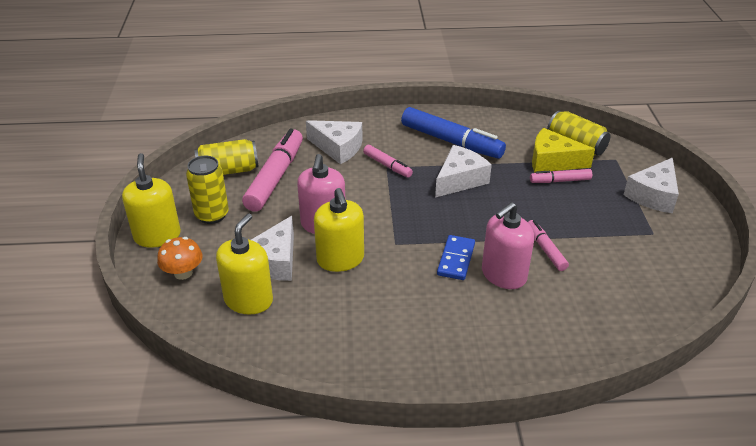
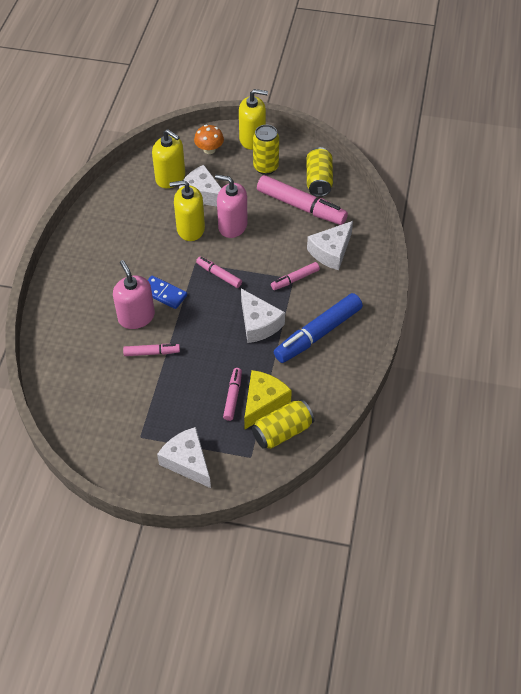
camera: 105 degrees right, 15 degrees up
(406, 220) = (219, 275): none -> pink marker

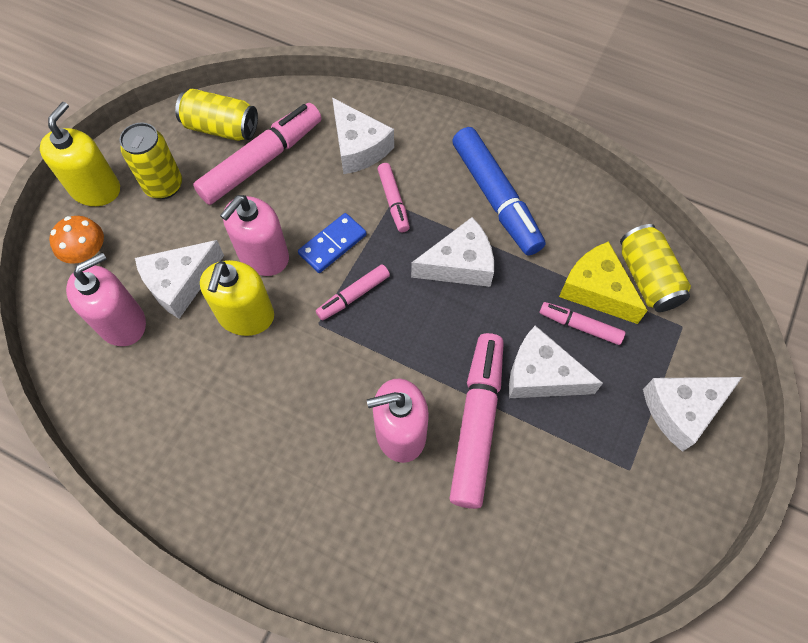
camera: 75 degrees left, 10 degrees up
(152, 352) = (477, 422): pink marker -> pink marker, size x1.93
(164, 293) = (365, 382): blue domino -> blue domino (332, 244)
(170, 178) = (122, 323): yellow soap dispenser -> pink soap dispenser
(191, 380) = (541, 375): none -> white cheese

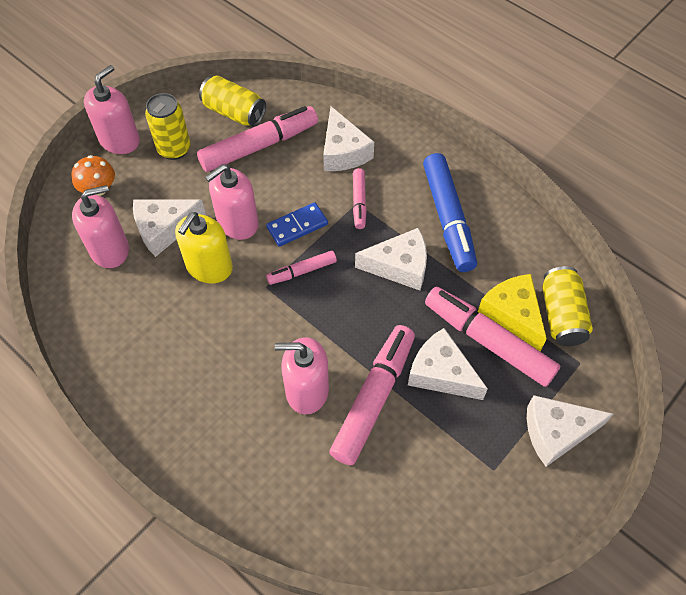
camera: 15 degrees right, 5 degrees down
(96, 189) = (120, 140): yellow soap dispenser -> pink soap dispenser
(580, 326) = (488, 341): pink marker -> pink marker, size x1.93

